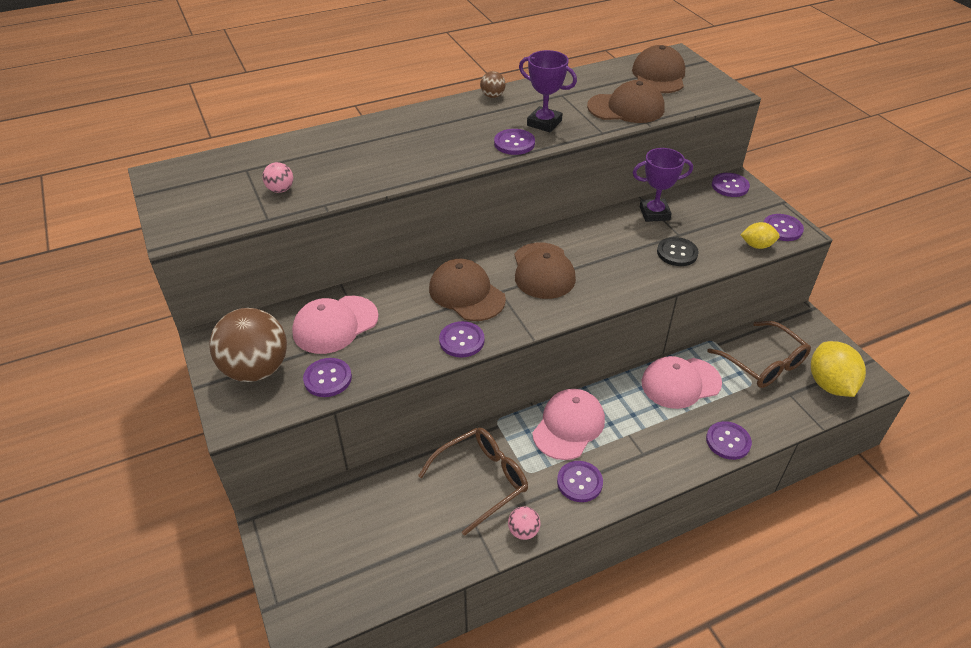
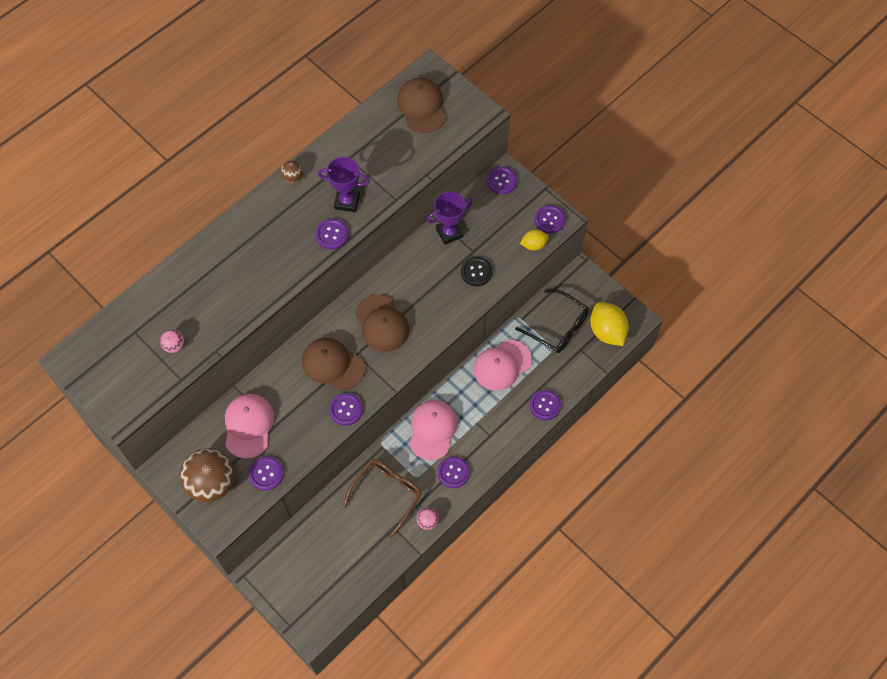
camera: 20 degrees left, 20 degrees up
(335, 325) = (248, 426): pink cap -> pink cap turned 150 degrees clockwise
(626, 108) = (406, 161): brown cap -> none
(763, 363) = (558, 327): brown glasses -> black glasses

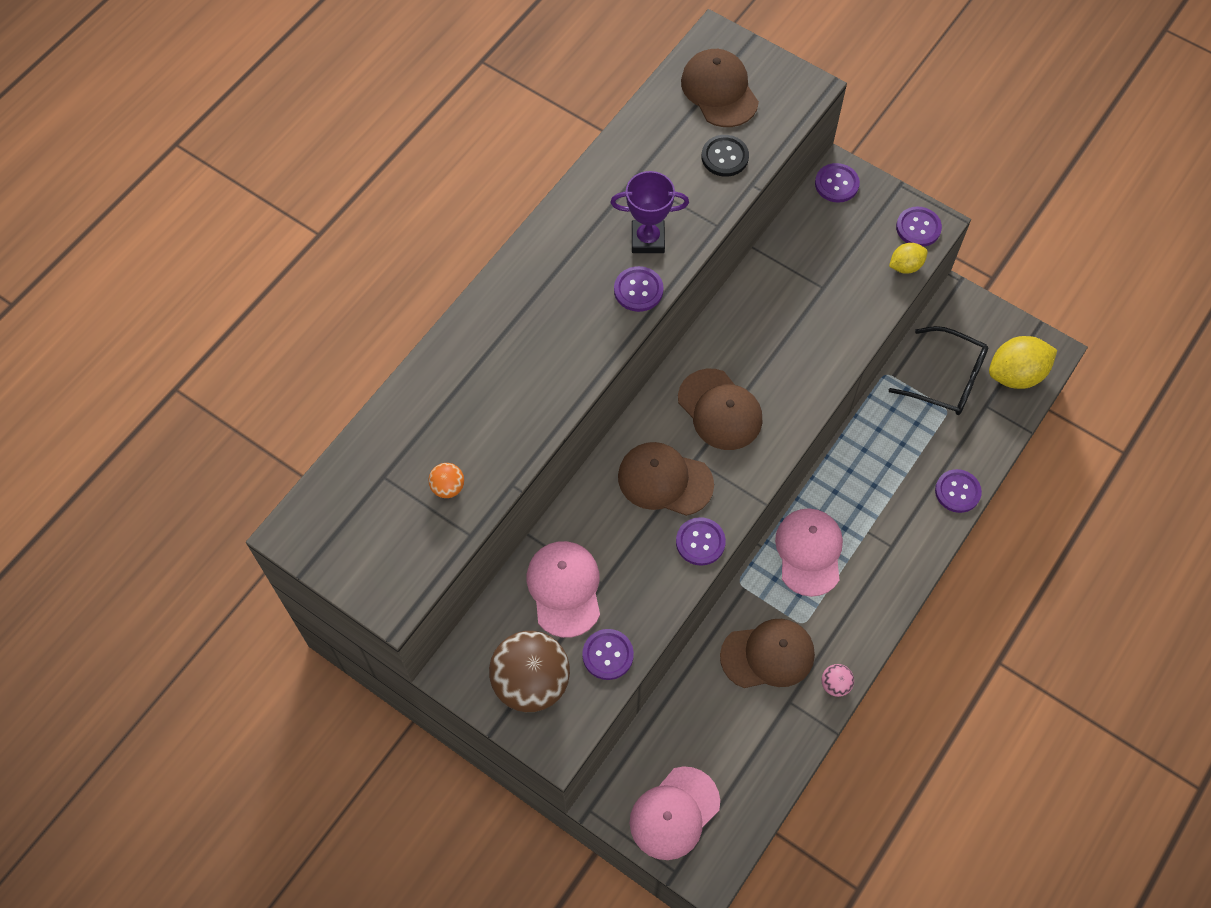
camera: 10 degrees left, 0 degrees up
(174, 346) = (448, 487): pink ball -> orange ball
(292, 177) = (560, 217): brown ball -> none
(387, 494) = (768, 655): brown glasses -> brown cap
(449, 233) = (782, 267): purple trophy -> none
(453, 472) = (854, 608): purple button -> none
(476, 272) = (835, 316): black button -> black button (725, 157)
(502, 365) = (883, 445): pink cap -> pink cap (674, 813)
(607, 331) = (1016, 374): yellow lemon -> yellow lemon turned 75 degrees counterclockwise

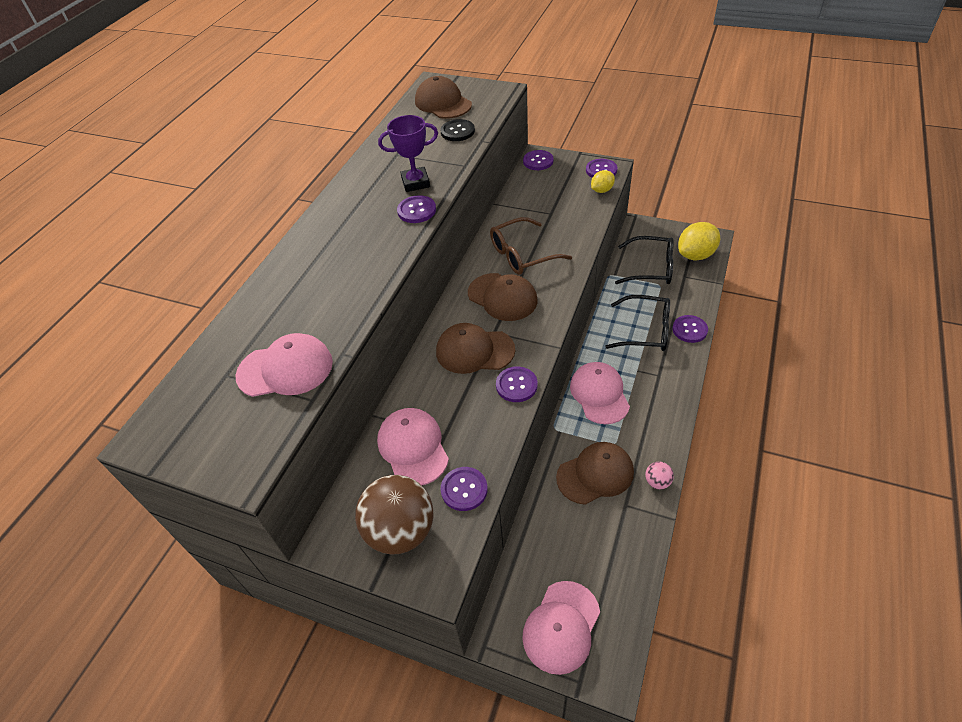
camera: 10 degrees left, 15 degrees down
(448, 487) = (285, 369): orange ball -> pink cap
(764, 348) = (522, 254): none -> brown glasses
(900, 477) = (645, 331): none -> black glasses

